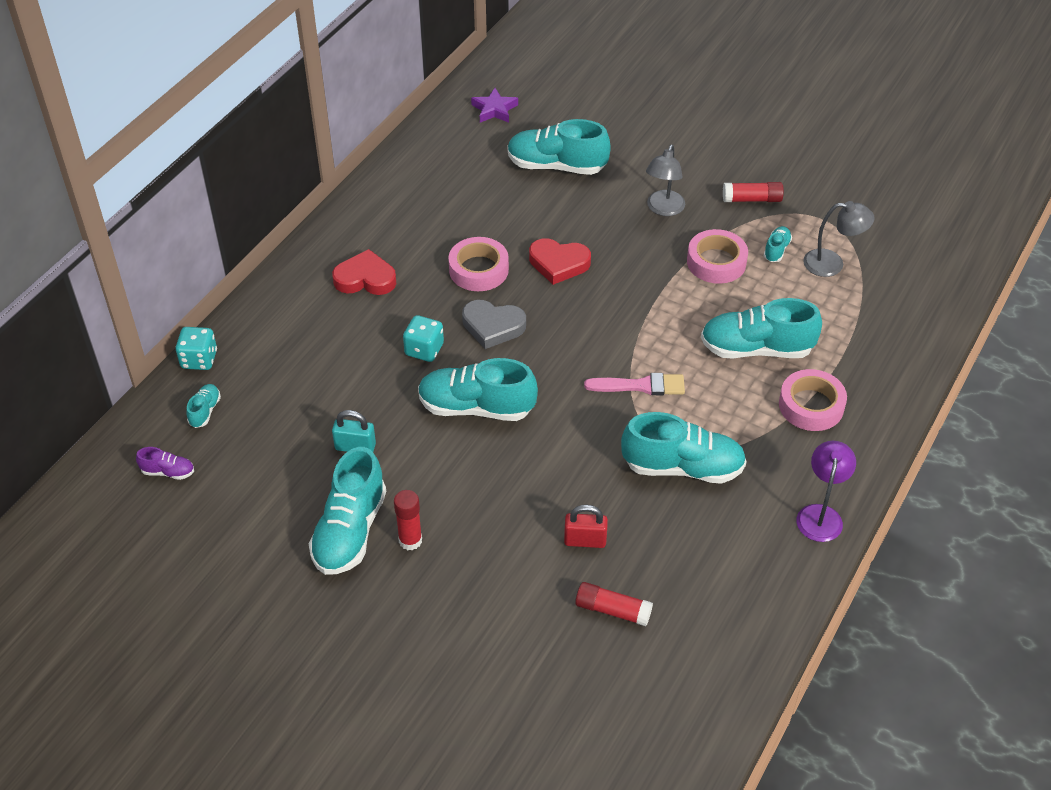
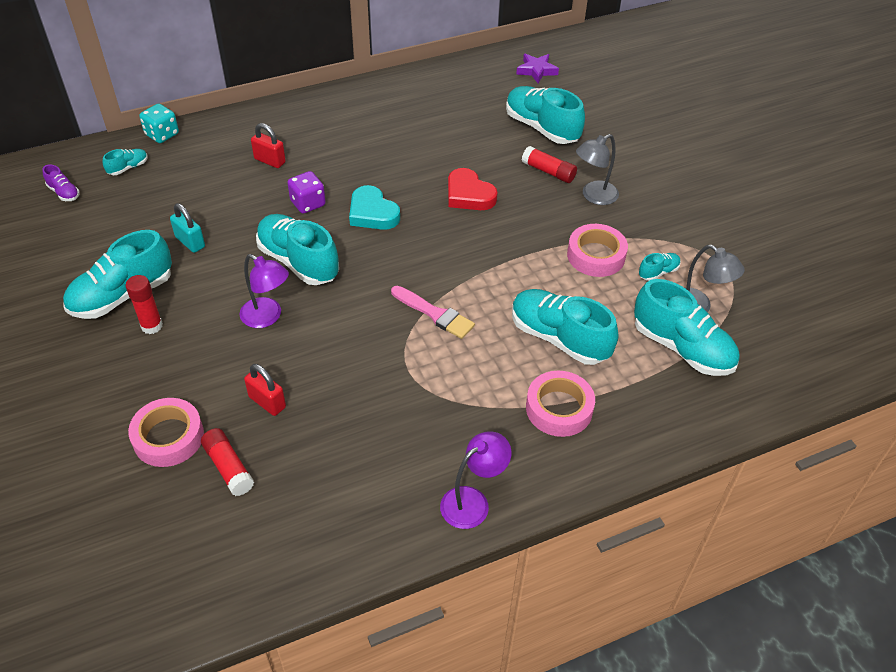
camera: 35 degrees right, 0 degrees up
(341, 328) = (270, 161): none -> red padlock
(365, 278) = (322, 137): red heart -> none
(424, 350) = (308, 203): turquoise dice -> purple dice
(478, 270) = (406, 170): pink tape -> pink tape (168, 437)
(493, 326) = (372, 213): grey heart -> turquoise heart
(504, 471) = (267, 317): none -> purple lamp
(683, 467) = (400, 393): turquoise shoe -> turquoise shoe (682, 348)
(752, 199) = (677, 224): red glue stick -> red glue stick (548, 171)

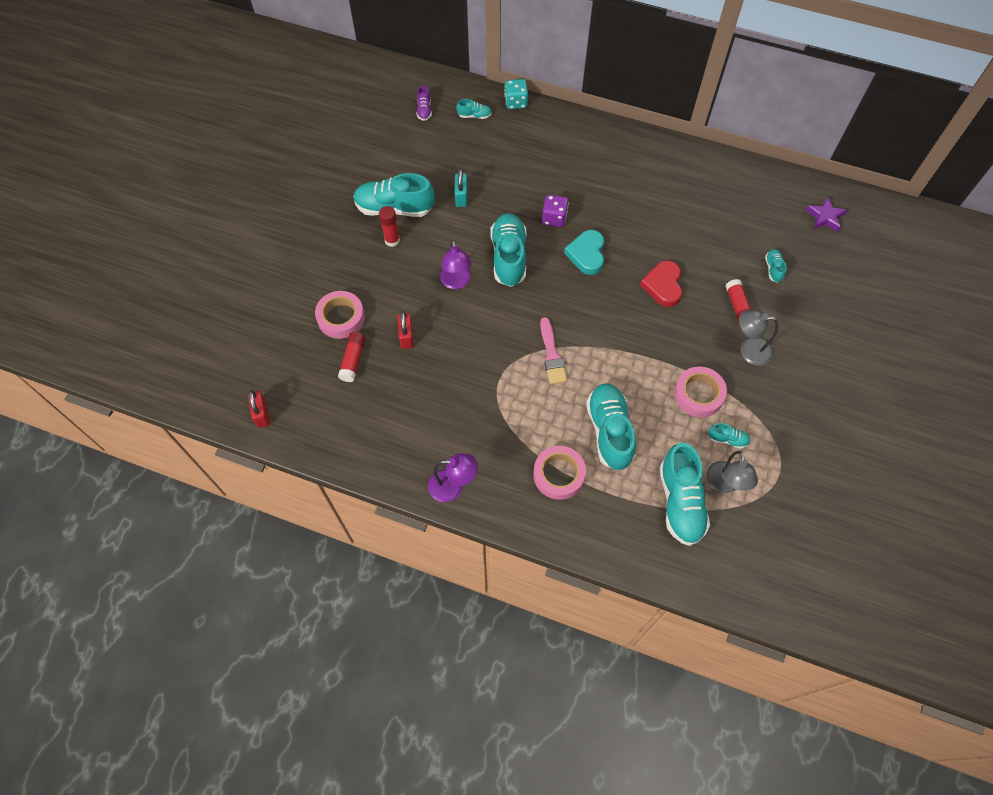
camera: 45 degrees right, 15 degrees up
(270, 161) = (562, 168): red padlock -> red padlock (262, 414)
(541, 128) = (773, 269): turquoise shoe -> turquoise shoe, size x0.46

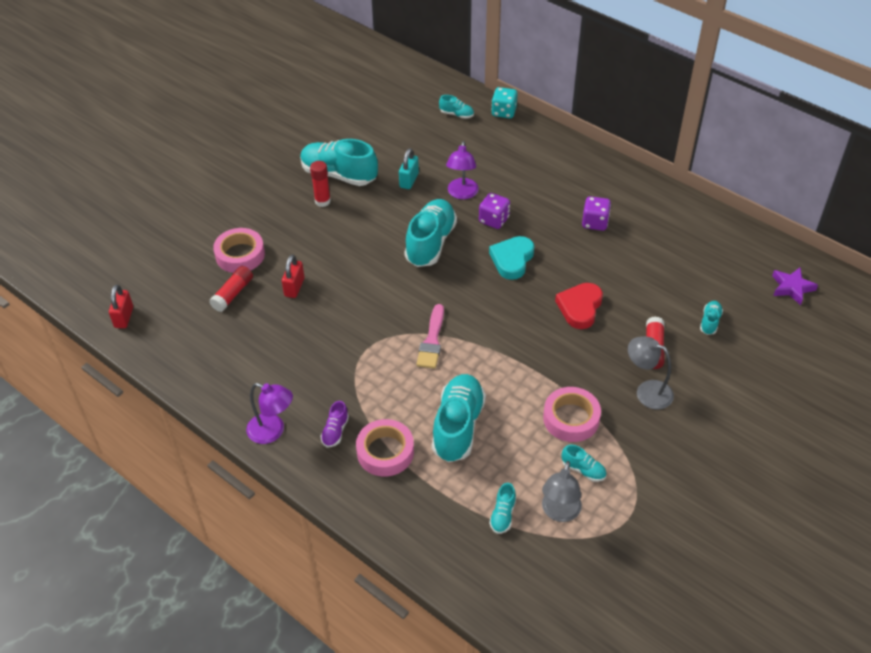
camera: 20 degrees right, 15 degrees down
(424, 110) = (409, 100): purple shoe -> purple shoe (335, 431)
(456, 282) = (367, 252): purple lamp -> purple lamp (462, 194)
(641, 197) = (595, 222): none -> purple dice
(680, 502) = (503, 515): turquoise shoe -> turquoise shoe, size x0.46

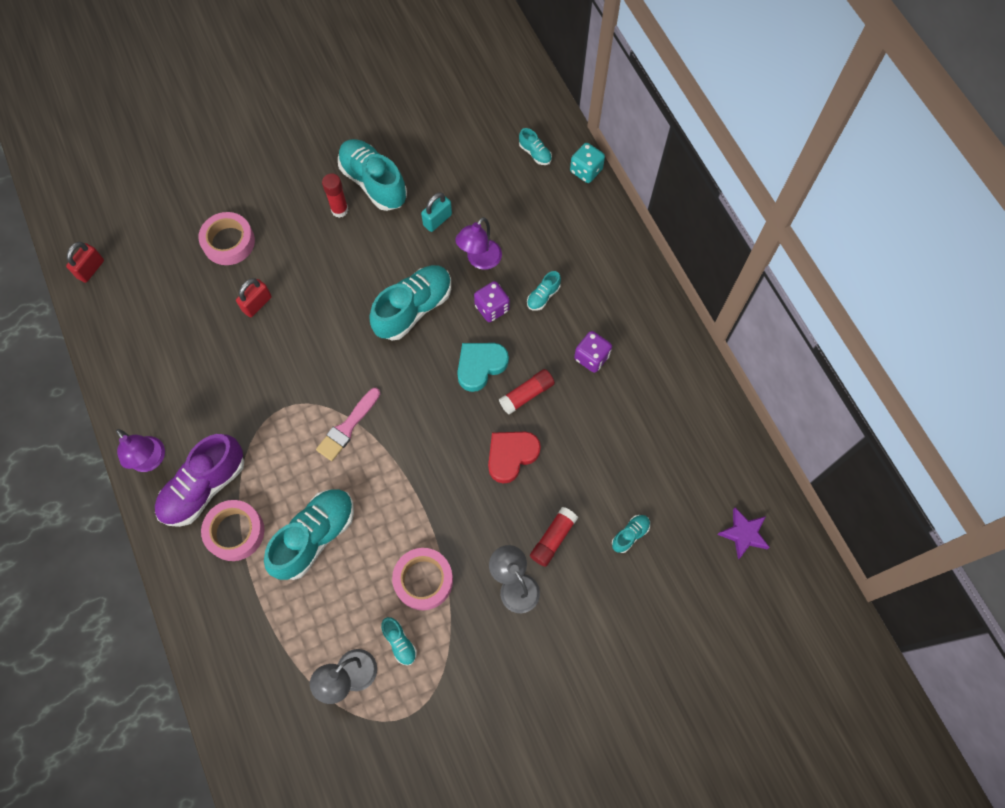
camera: 25 degrees right, 20 degrees up
(233, 294) = (198, 286): red glue stick -> red glue stick (527, 394)
(335, 431) = (204, 487): purple shoe -> purple shoe, size x2.19
(503, 515) = (298, 653): turquoise shoe -> turquoise shoe (543, 296)

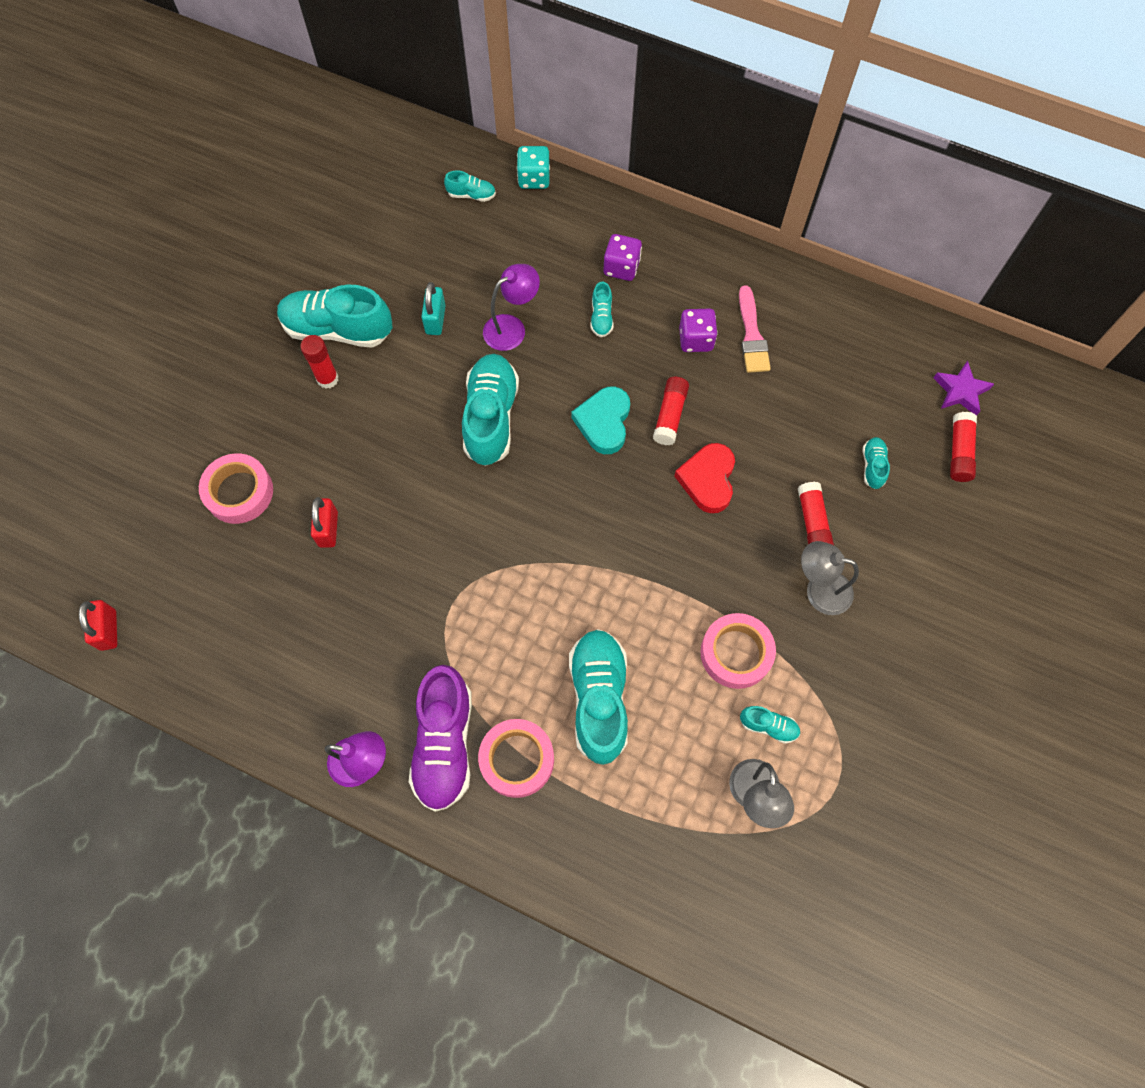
camera: 40 degrees left, 0 degrees up
(347, 427) = (532, 574): pink brush -> pink brush (752, 335)
(480, 260) = (512, 328): purple lamp -> purple lamp turned 120 degrees counterclockwise
(492, 308) = (564, 362): purple dice -> purple dice (621, 267)
(701, 574) = (959, 452): none -> red glue stick

